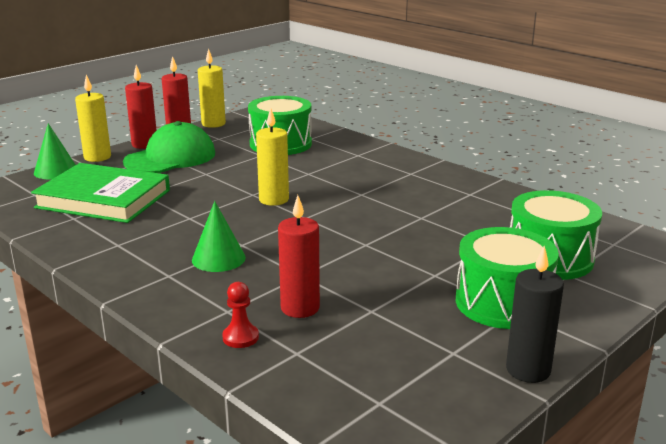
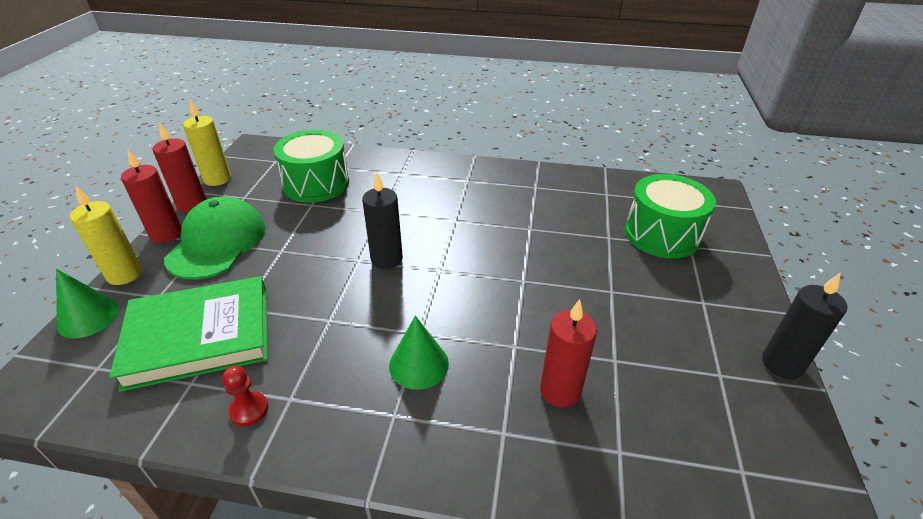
camera: 35 degrees left, 15 degrees up
(240, 337) = (555, 463): red pawn -> red pawn (249, 410)
(274, 200) = (386, 259): yellow candle -> black candle
(502, 303) = (687, 298): green drum -> none

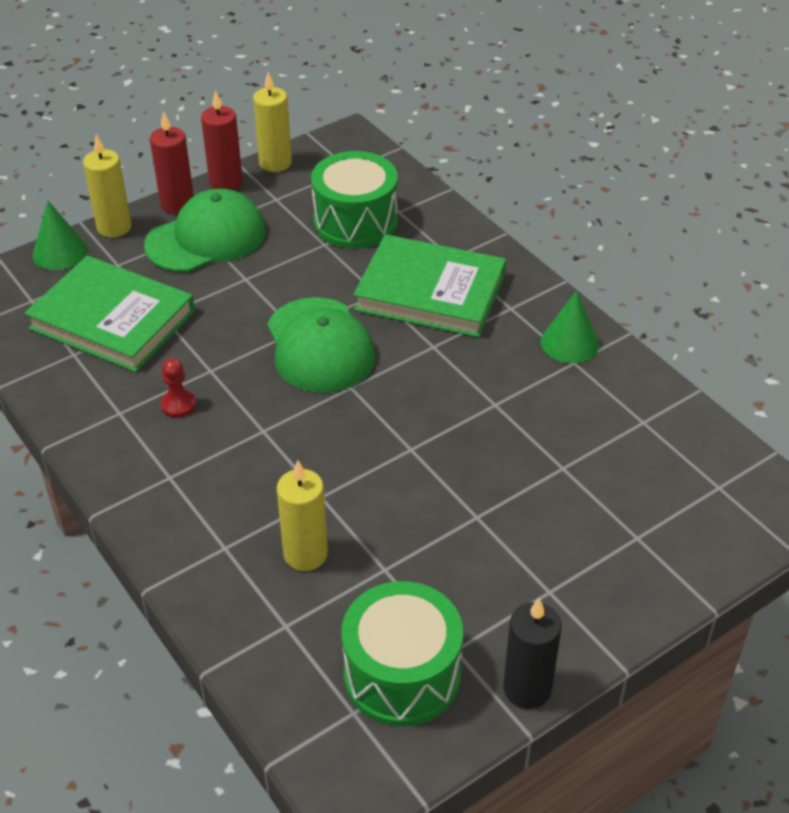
camera: 45 degrees right, 5 degrees up
(249, 410) = (87, 401): red pawn -> red pawn (178, 405)
(386, 259) = (320, 346): black candle -> green cap
(413, 195) = (430, 292): none -> green book
(419, 364) = (231, 454): green cone -> green cone (569, 343)
(560, 391) = (305, 554): red candle -> yellow candle
(662, 234) = (627, 504): green drum -> green drum (402, 674)

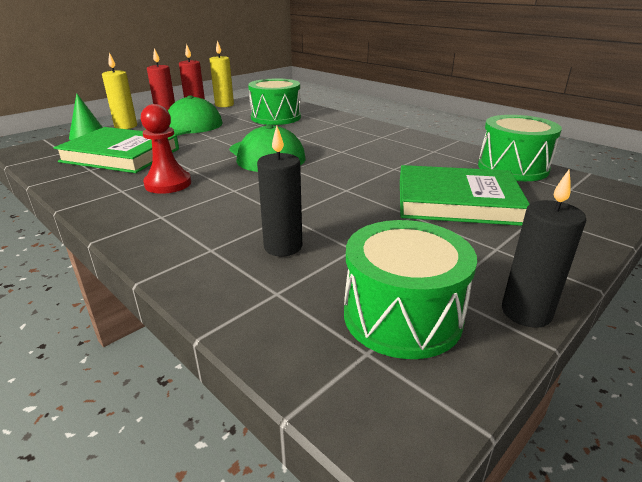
camera: 10 degrees left, 15 degrees down
(178, 405) = (168, 184): red pawn -> red pawn, size x1.73
(305, 554) = (283, 247): yellow candle -> black candle
(430, 292) = (330, 134): green book -> green book (457, 201)
(569, 343) = (426, 145): green cone -> none
(669, 424) = (512, 168): none -> green drum

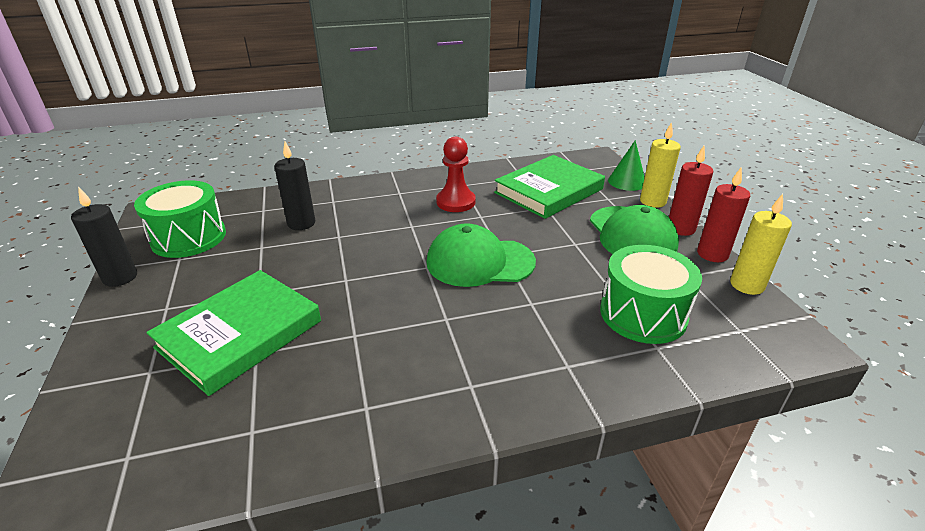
camera: 120 degrees right, 5 degrees up
(512, 168) = (230, 452): green drum -> none

